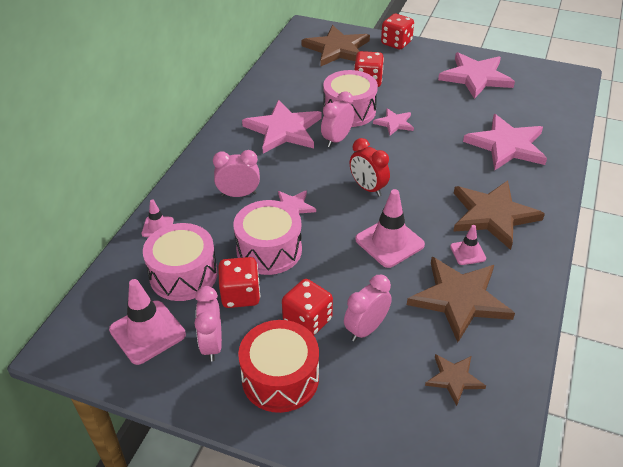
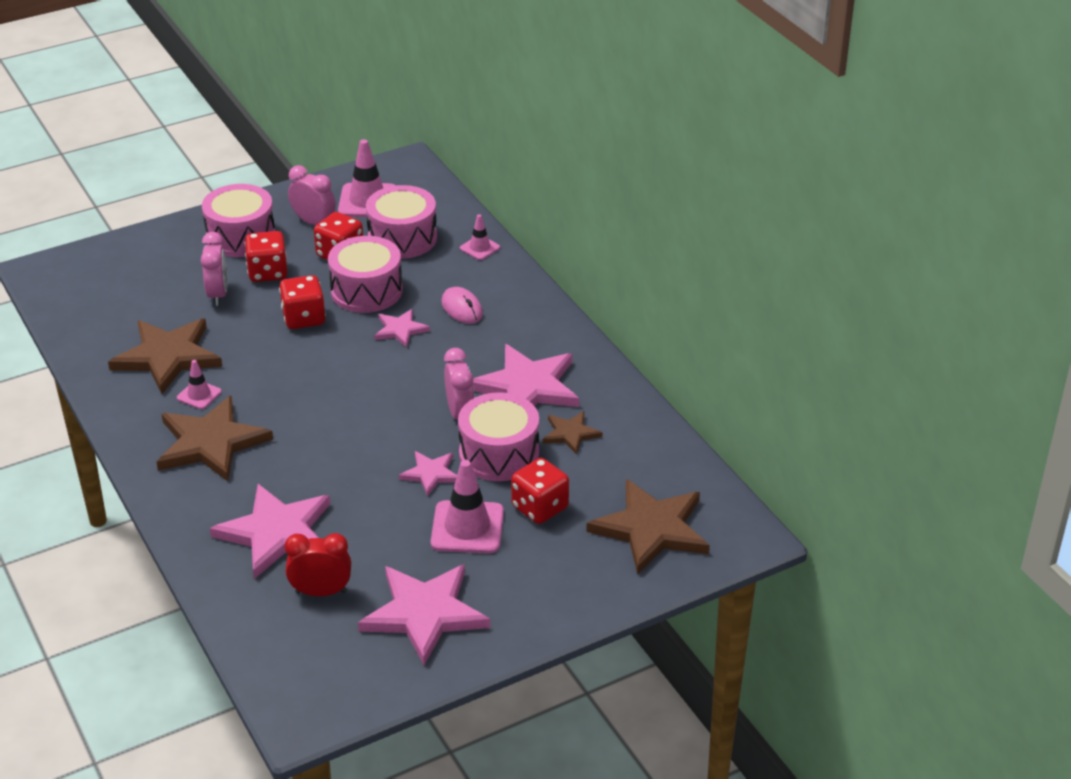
camera: 130 degrees right, 5 degrees down
(238, 194) = (462, 308): pink clock -> pink mouse
(280, 378) = (241, 237): red drum -> pink drum
(368, 188) = (359, 389): red clock -> red clock (321, 592)
(389, 242) = (277, 359): pink traffic cone -> pink traffic cone (467, 527)
(396, 43) = (599, 597): red dice -> red dice (304, 318)
(454, 379) = (118, 308): brown star -> brown star (570, 433)

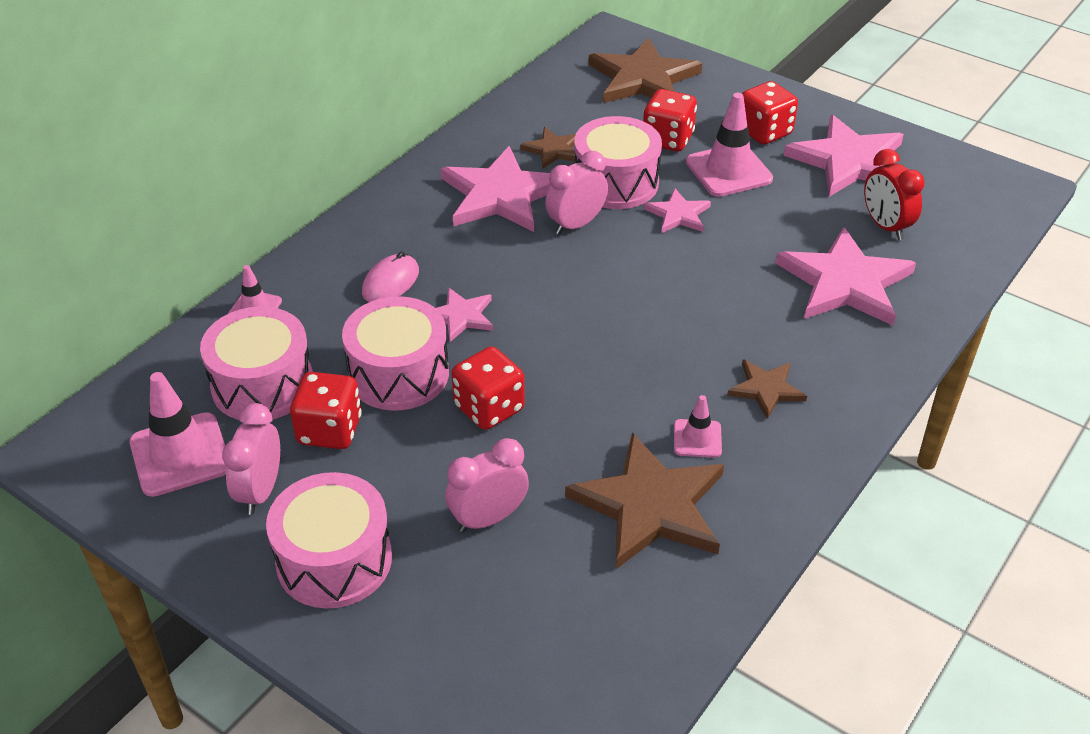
camera: 115 degrees left, 5 degrees up
(211, 443) = (766, 389): brown star -> brown star, size x0.52
(268, 272) = (409, 488): red dice -> red dice (764, 132)

